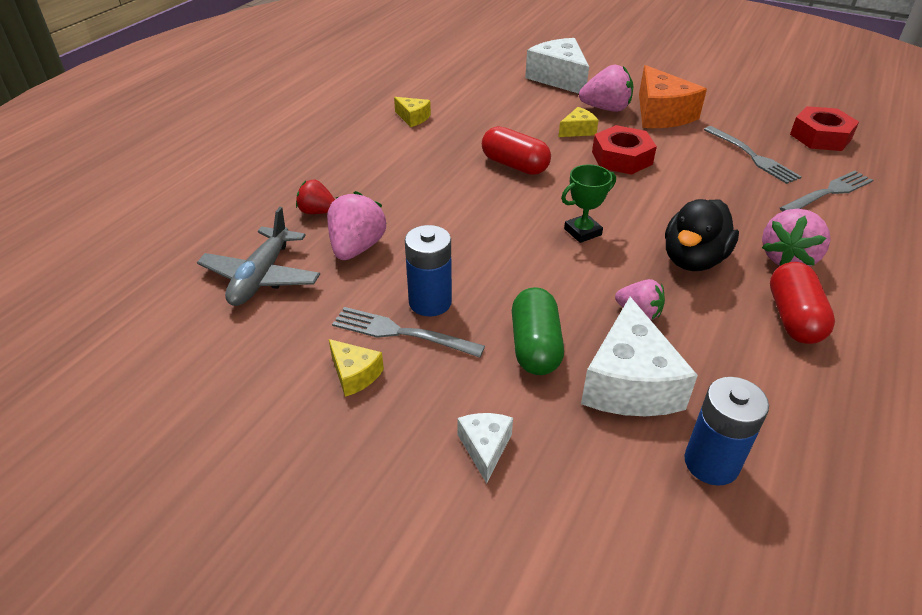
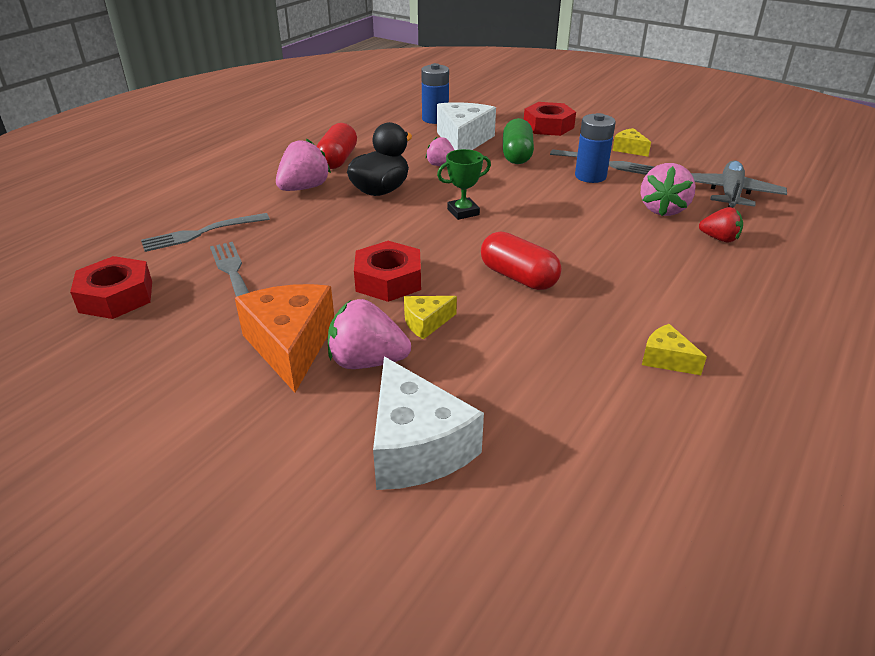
camera: 175 degrees left, 5 degrees down
(485, 448) = (548, 126): white cheese -> red nut

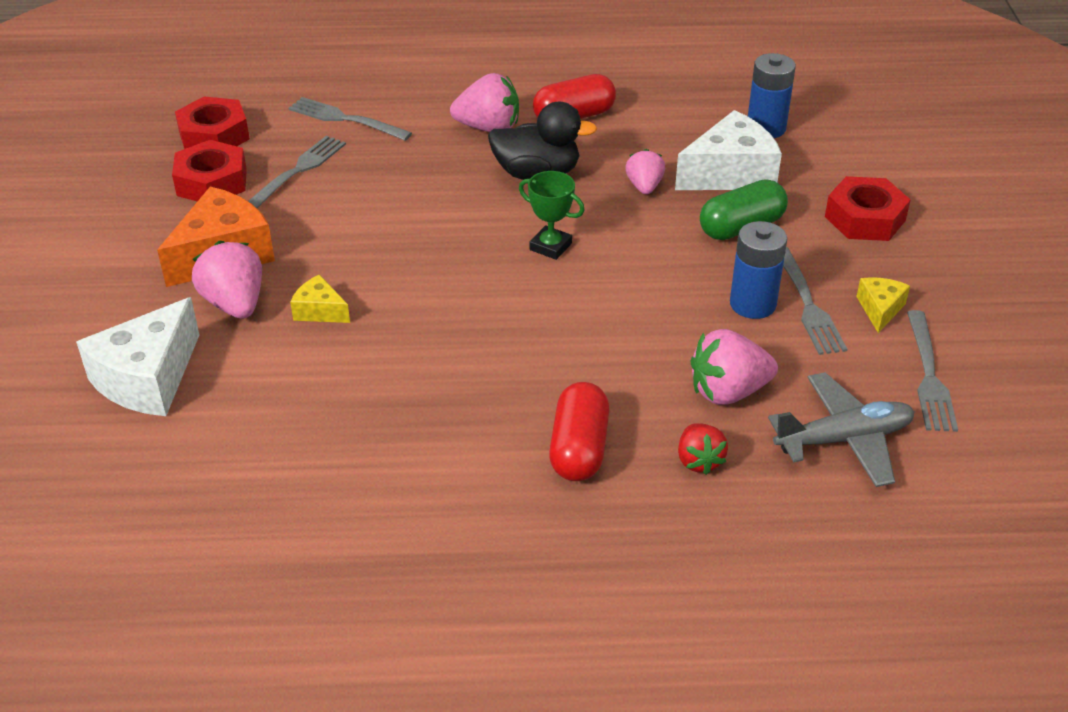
camera: 55 degrees right, 5 degrees up
(388, 280) = (369, 258): red nut -> red nut (212, 182)
(518, 277) = (453, 336): red capsule -> red capsule (579, 449)
(666, 359) = (391, 486): yellow cheese -> none
(694, 157) = (929, 376): none -> grey fork

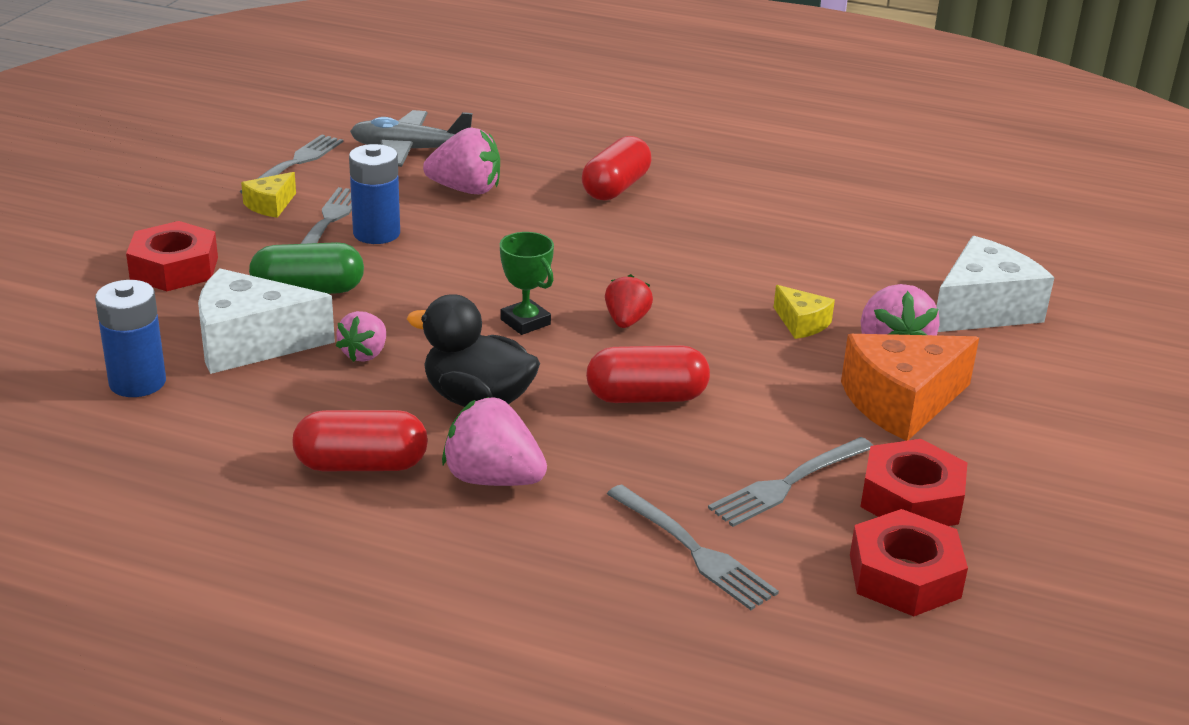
camera: 160 degrees left, 10 degrees down
(420, 207) = (646, 397): none -> red capsule
(699, 461) = (530, 164): red strawberry -> red strawberry (626, 321)

